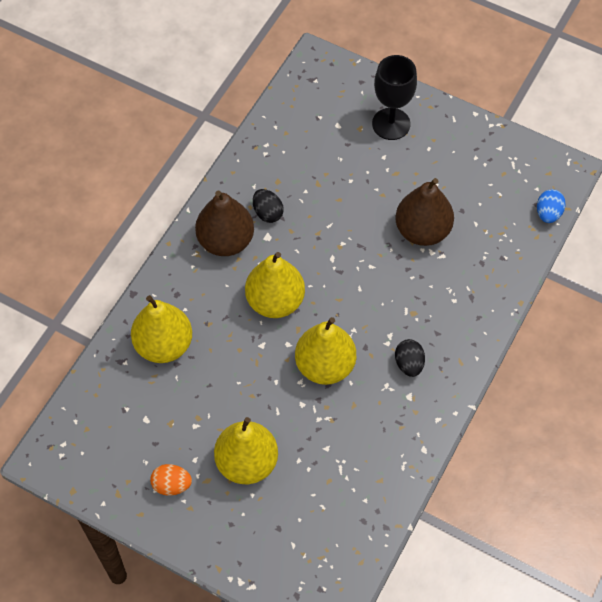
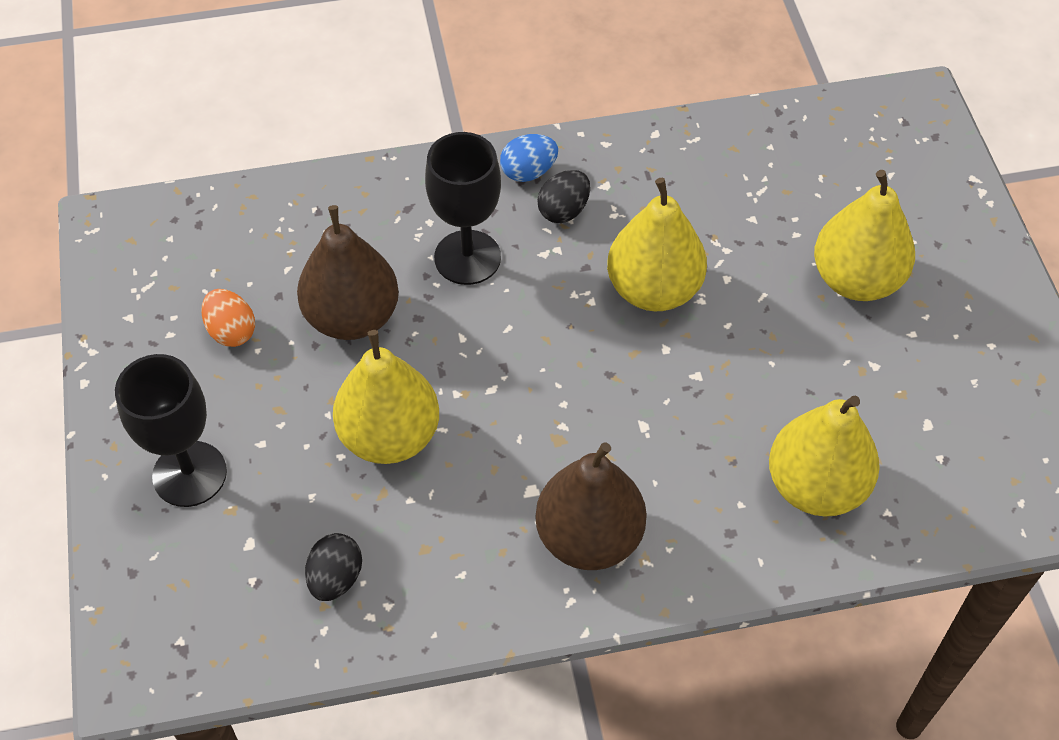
camera: 130 degrees left, 5 degrees down
(172, 485) = (967, 332): orange egg -> orange egg (231, 331)
(267, 213) = (492, 519): black egg -> black egg (336, 578)
(275, 301) = (621, 406): yellow pear -> yellow pear (390, 436)
(416, 300) = (467, 257): none -> black goblet
(548, 213) = (203, 204): blue egg -> blue egg (528, 172)

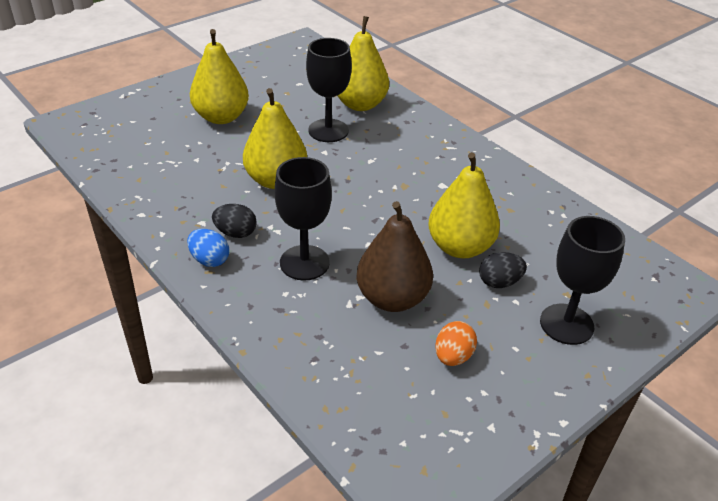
camera: 120 degrees left, 15 degrees down
(336, 578) = (559, 234): black egg -> black egg (499, 282)
(589, 537) = (450, 159): brown pear -> none
(753, 404) = (328, 131): none -> black goblet

